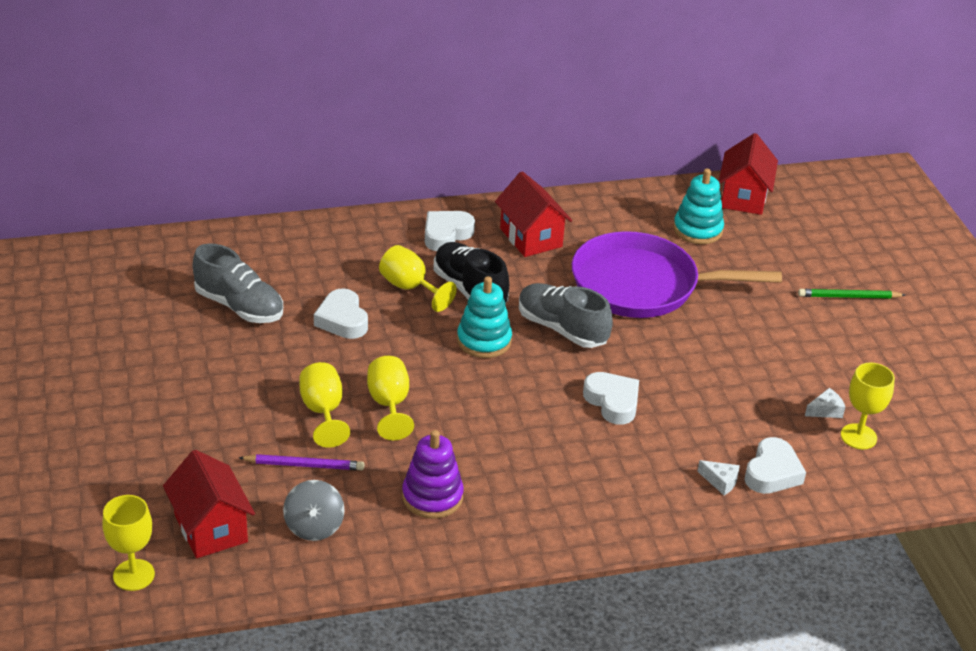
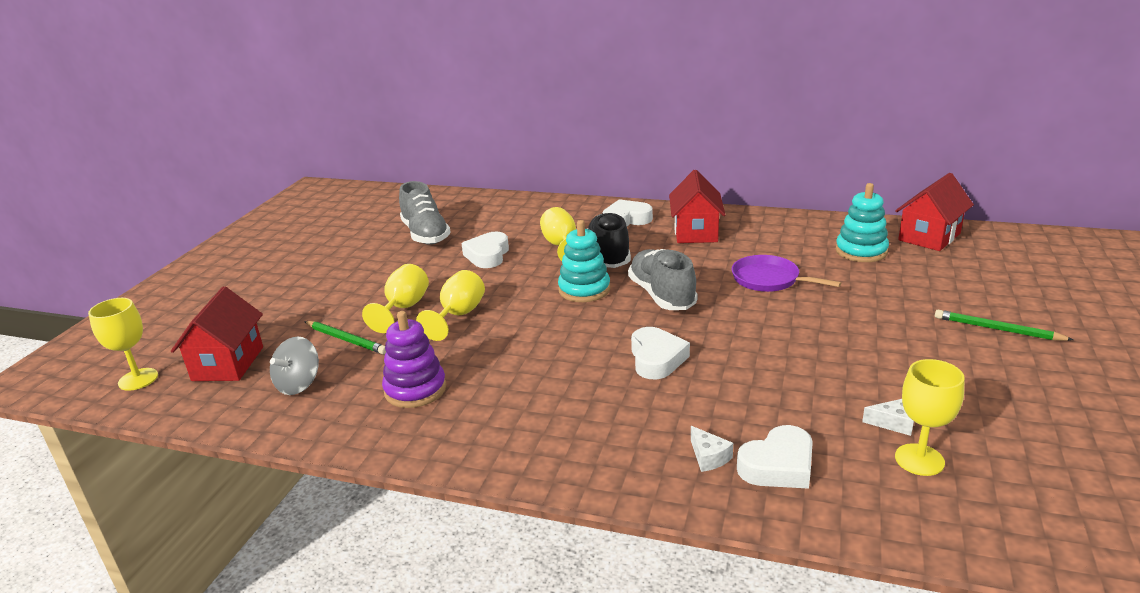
camera: 35 degrees right, 10 degrees down
(304, 465) = (346, 339): purple pencil -> green pencil
(642, 285) = (769, 279): purple pan -> purple pan, size x0.52

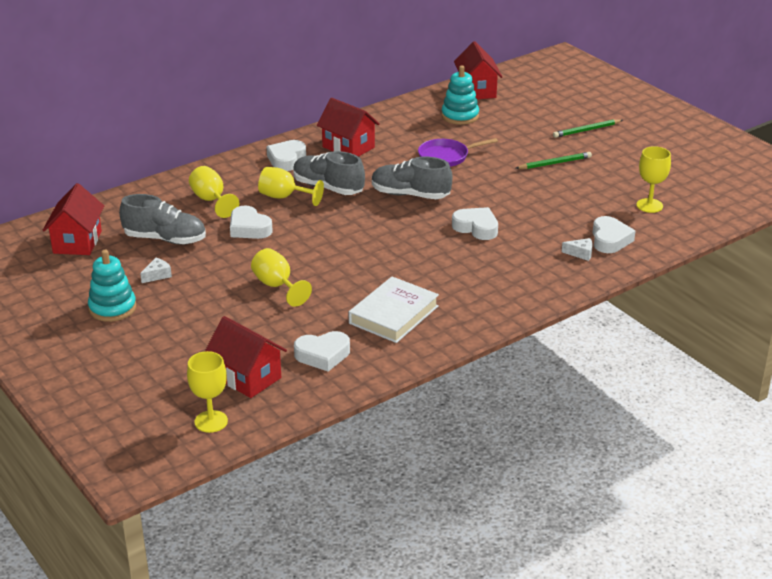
camera: 55 degrees left, 5 degrees up
(299, 384) = (323, 355): grey spinning top -> white heart
(346, 339) = (287, 321): green pencil -> green pencil (555, 163)
(382, 211) = (77, 242): none -> red house
(415, 389) = (394, 315): purple stacking toy -> white book
(458, 315) = (322, 269): yellow goblet -> yellow goblet (211, 200)
(584, 290) = (361, 215): turquoise stacking toy -> turquoise stacking toy (112, 308)
(609, 255) = (328, 188): black shoe -> grey shoe
(893, 423) = (618, 197): white cheese -> white cheese (157, 275)

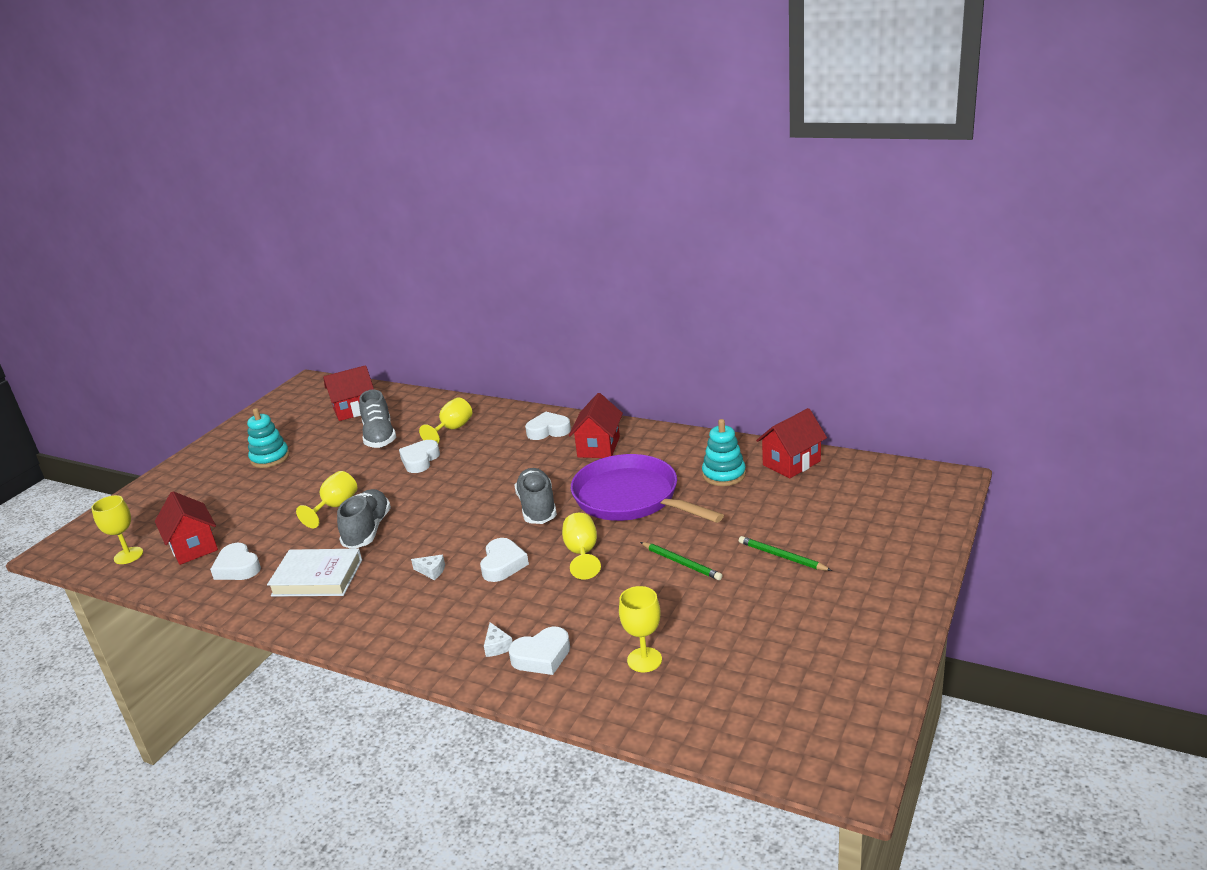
camera: 65 degrees right, 5 degrees down
(157, 275) = (325, 455): white cheese -> white cheese (431, 571)
(247, 377) = (193, 547): red house -> red house turned 45 degrees counterclockwise
(284, 197) = (482, 454): yellow goblet -> yellow goblet (582, 553)
(328, 188) = (516, 466): grey shoe -> grey shoe (367, 530)
(446, 156) = (630, 498): purple pan -> purple pan, size x1.91

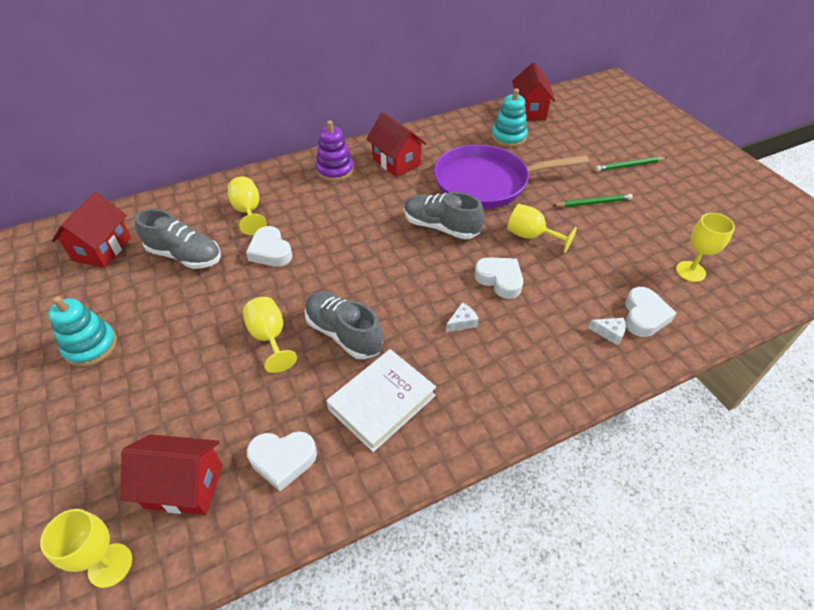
camera: 55 degrees left, 20 degrees up
(548, 431) = (335, 170): white heart -> purple stacking toy

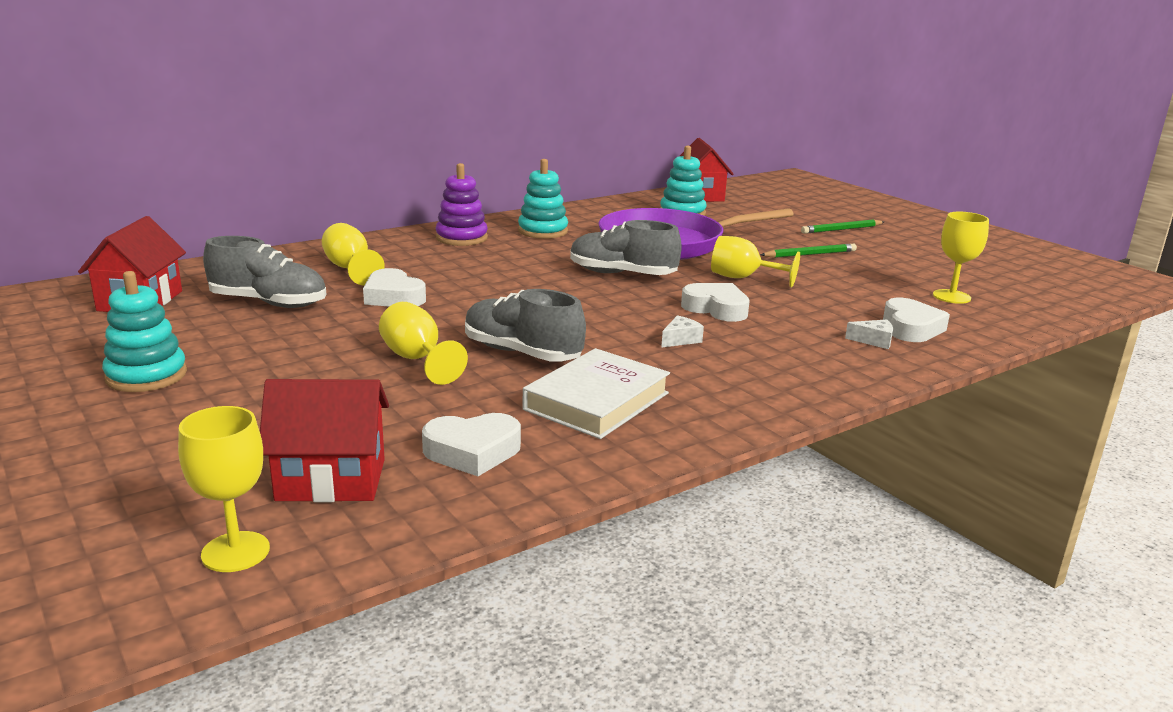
camera: 10 degrees left, 25 degrees down
(396, 162) = (543, 231): red house -> turquoise stacking toy

